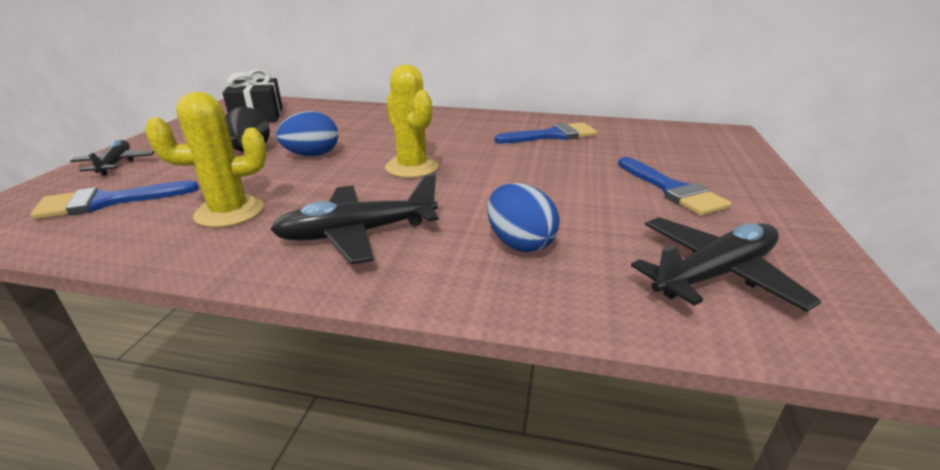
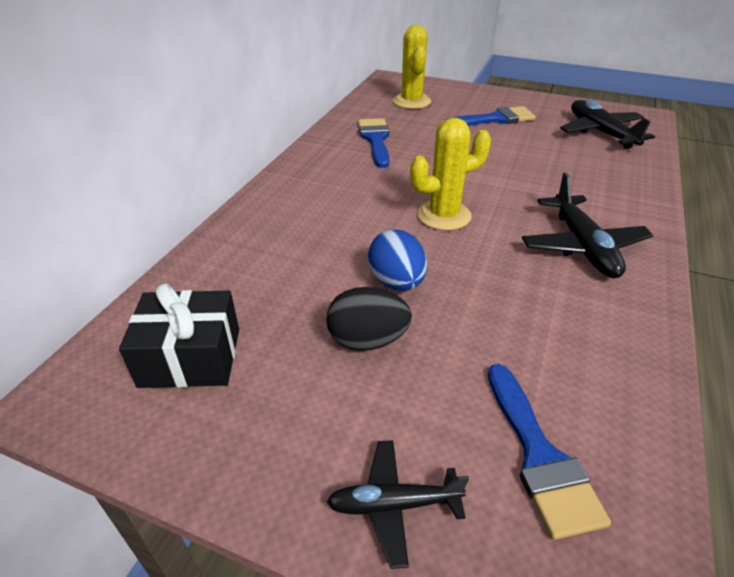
camera: 80 degrees left, 10 degrees up
(229, 212) = (555, 329): yellow cactus -> yellow cactus (411, 101)
(519, 243) = (581, 180): blue egg -> none

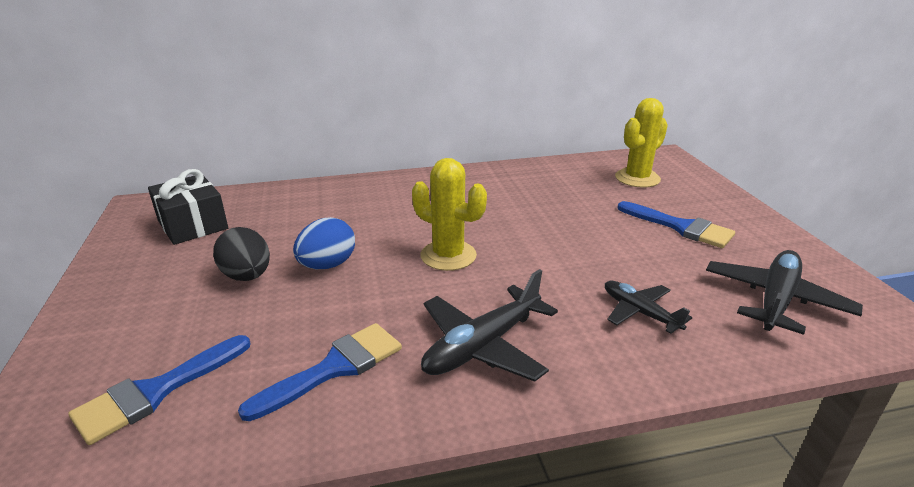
camera: 55 degrees right, 10 degrees down
(375, 140) = (534, 188): blue brush -> blue brush (334, 368)
(393, 505) = (90, 338): black plane -> black plane (639, 312)

